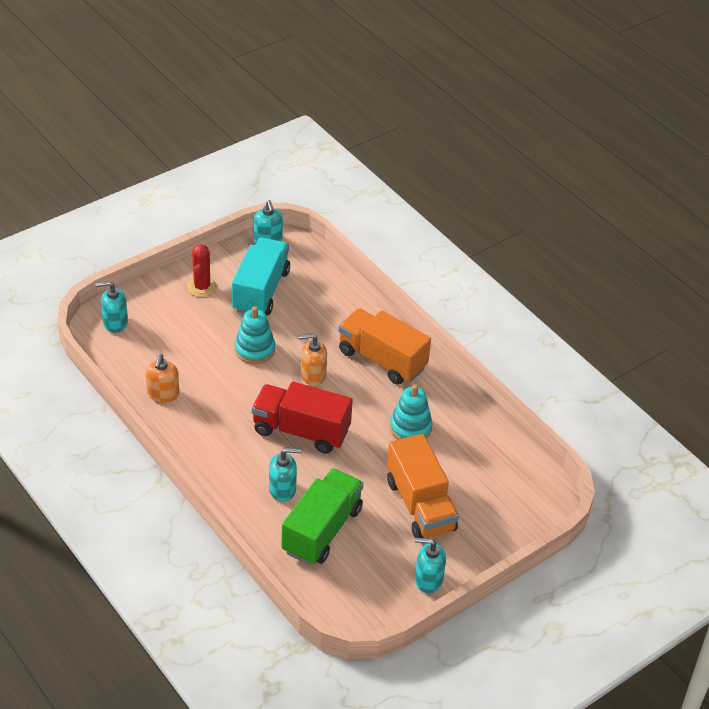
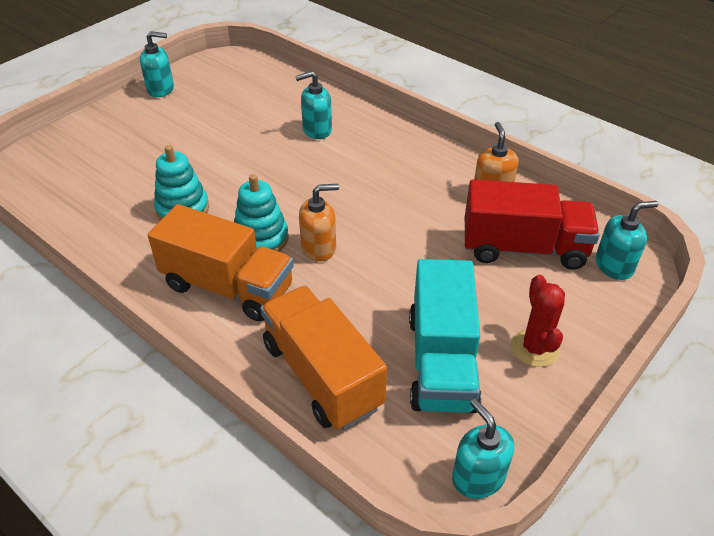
camera: 170 degrees right, 0 degrees up
(254, 350) = (409, 266): turquoise stacking toy -> turquoise stacking toy (261, 239)
(301, 431) = (314, 183): red truck -> red truck (523, 248)
(322, 530) = (268, 106): green truck -> none
(420, 505) = (169, 139): orange truck -> orange truck (322, 375)

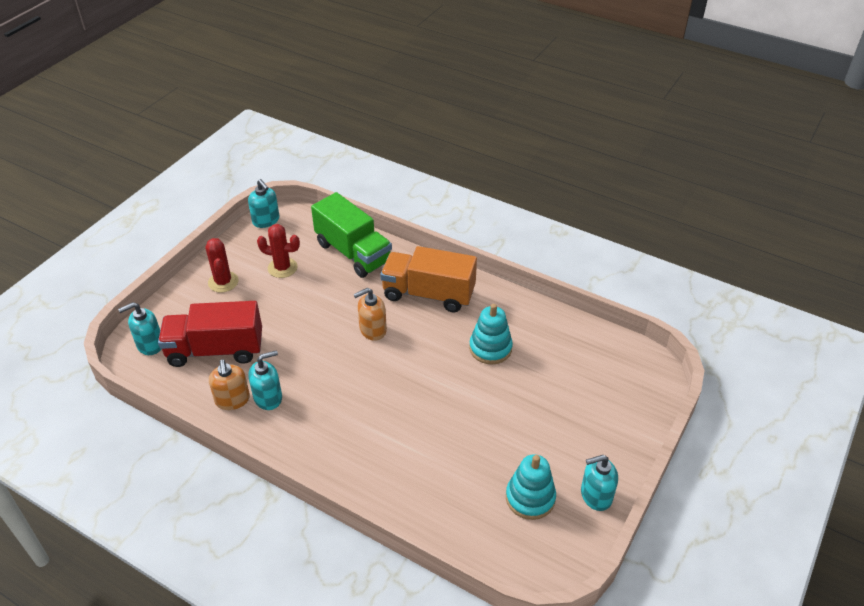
camera: 170 degrees right, 0 degrees up
(261, 239) = (418, 331): turquoise stacking toy -> turquoise stacking toy (530, 498)
(317, 130) = (403, 455): turquoise soap dispenser -> turquoise soap dispenser (268, 397)
(322, 375) = (353, 252): orange truck -> green truck
(441, 361) = (282, 268): turquoise truck -> red cactus

